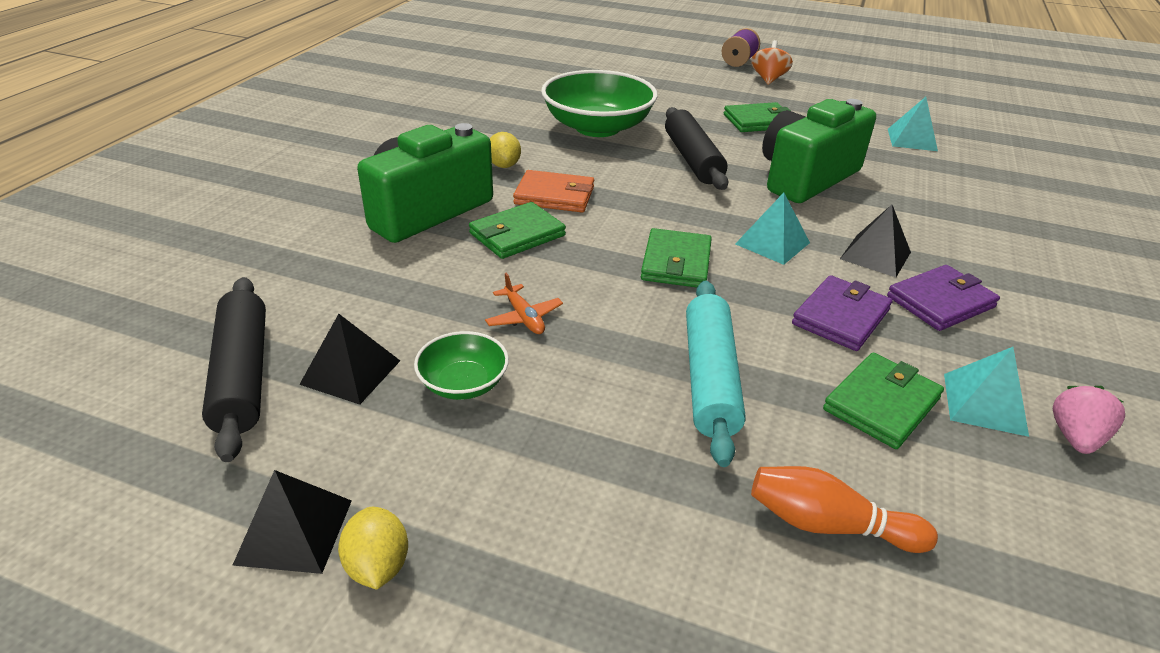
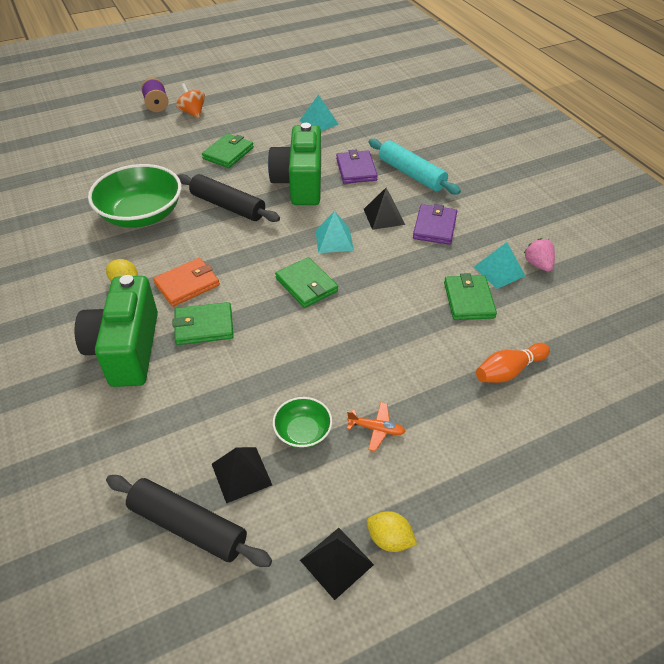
camera: 45 degrees left, 10 degrees up
(517, 234) = (204, 326): green wallet -> green wallet turned 75 degrees clockwise
(524, 317) = (279, 373): orange plane -> orange plane (376, 429)
(709, 378) = (397, 340): turquoise rolling pin -> turquoise rolling pin (411, 174)
(841, 317) = (408, 265): purple wallet -> purple wallet (356, 169)

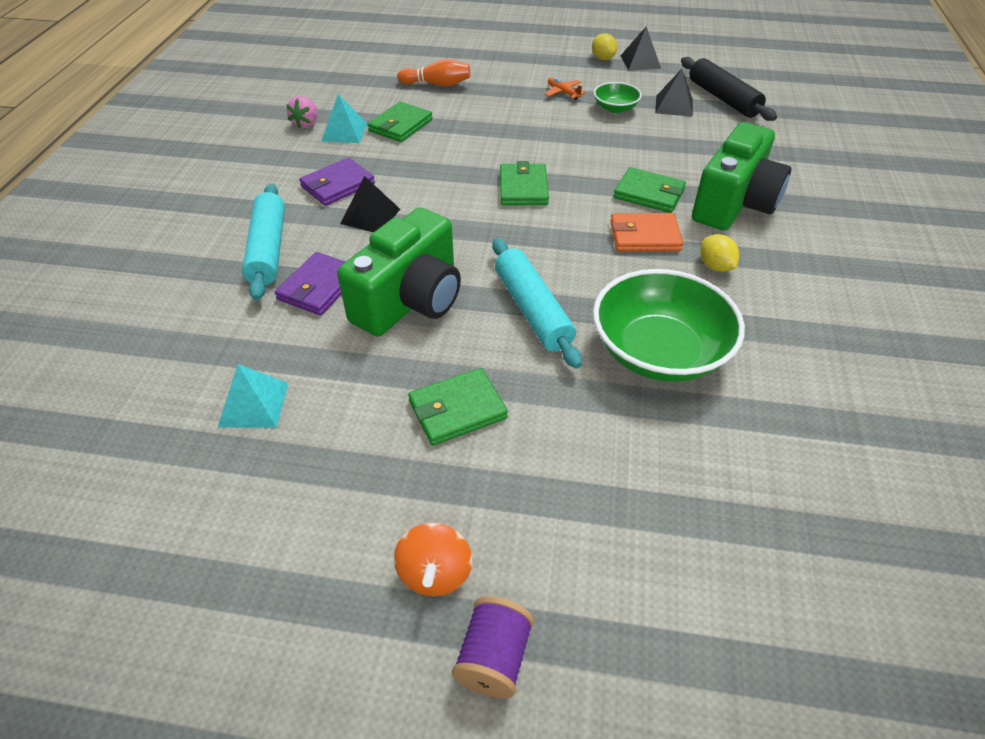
camera: 145 degrees left, 0 degrees up
(228, 206) = (532, 310): black rolling pin -> turquoise rolling pin
(334, 240) = (451, 215): turquoise pyramid -> none

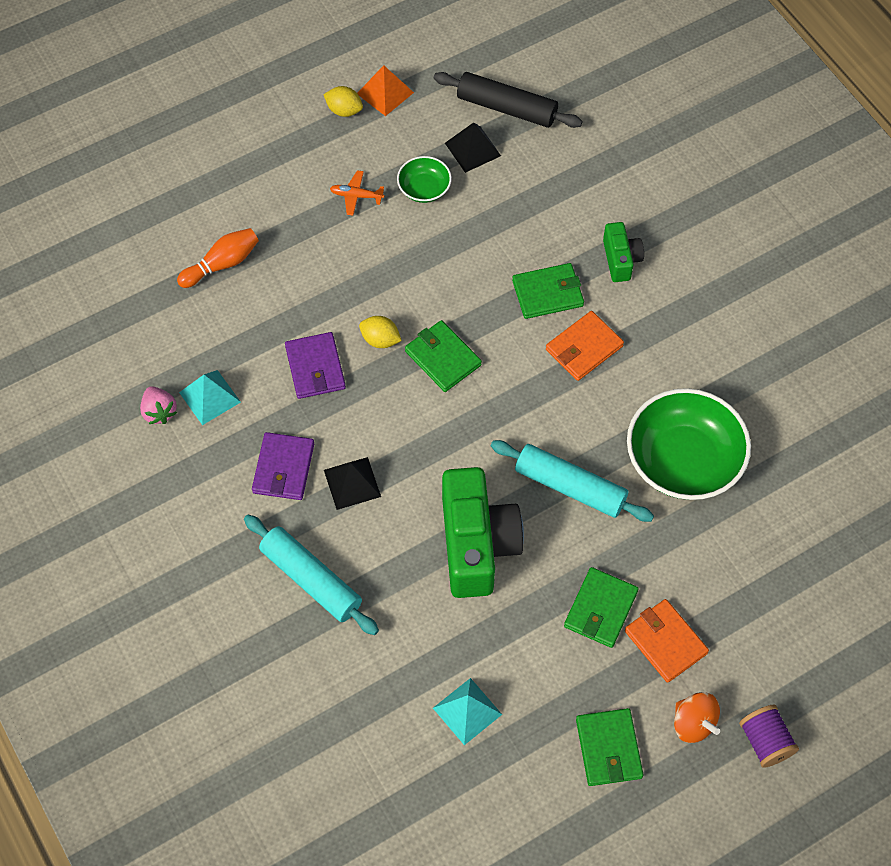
camera: 40 degrees left, 15 degrees up
(319, 287) = (395, 584): purple wallet -> purple wallet (315, 367)
(400, 125) = (252, 350): green wallet -> green wallet (608, 748)
(488, 478) = (665, 642): none -> orange wallet
(640, 62) = (385, 93): black pyramid -> orange pyramid
(715, 266) = (658, 345): yellow lemon -> yellow lemon (380, 340)
(734, 204) = (621, 259): green camera -> green camera, size x0.51

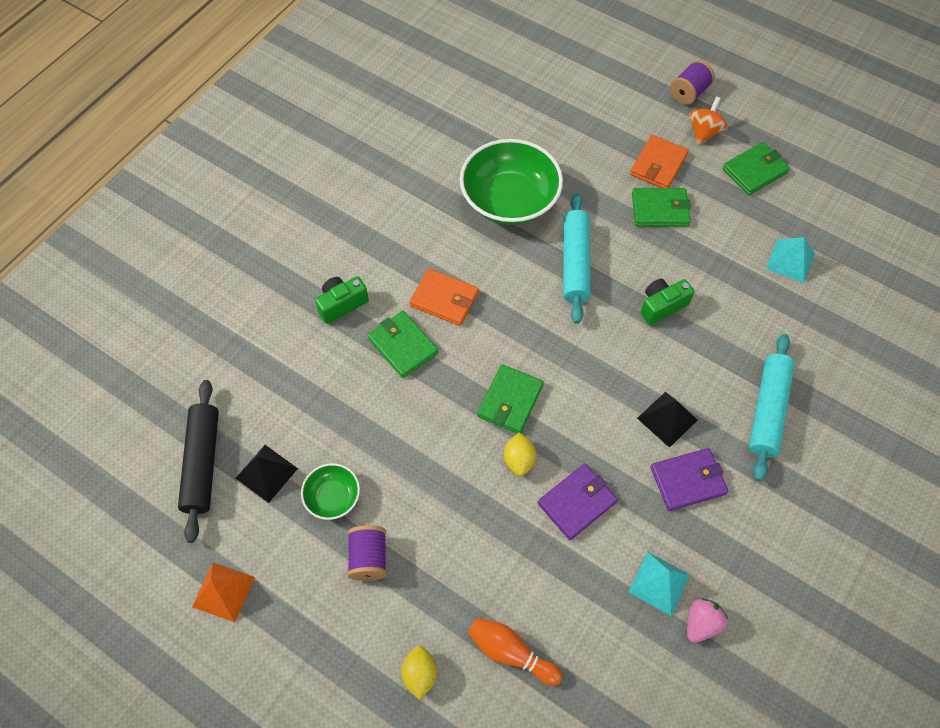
camera: 115 degrees left, 0 degrees up
(344, 110) = (263, 624): yellow lemon -> yellow lemon (420, 674)
(356, 196) = (368, 558): orange plane -> purple spool
(477, 544) = (662, 306): green camera -> green camera, size x0.51

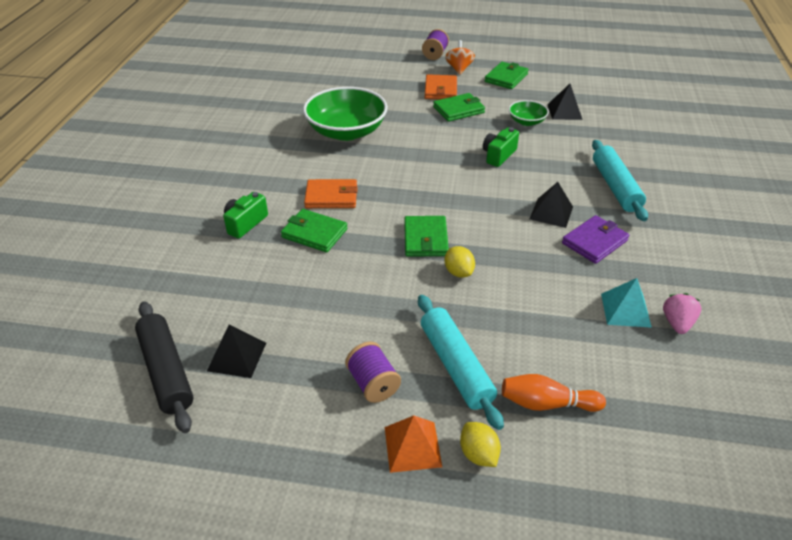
camera: 25 degrees left, 20 degrees down
(223, 592) = (240, 467): orange pyramid -> orange pyramid (412, 446)
(333, 497) = (312, 351): green bowl -> green bowl (526, 121)
(575, 263) = (419, 150): turquoise rolling pin -> turquoise rolling pin (456, 366)
(577, 503) = (524, 283): purple wallet -> none
(790, 261) = (564, 111): turquoise pyramid -> black pyramid

